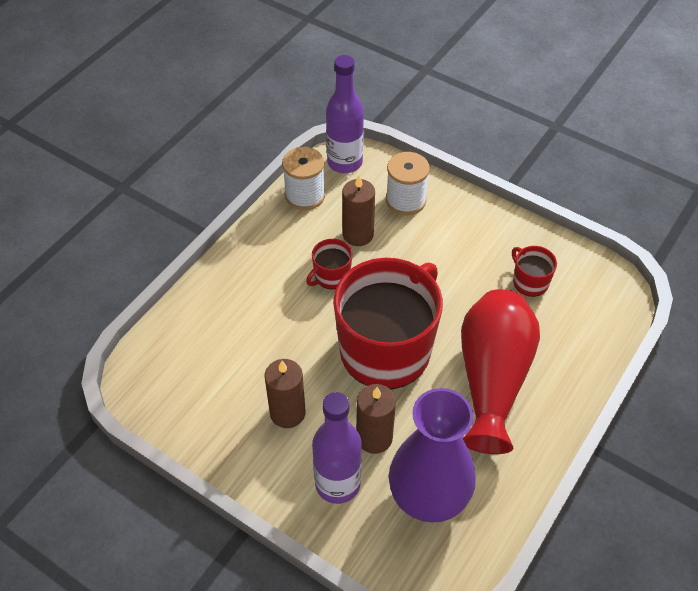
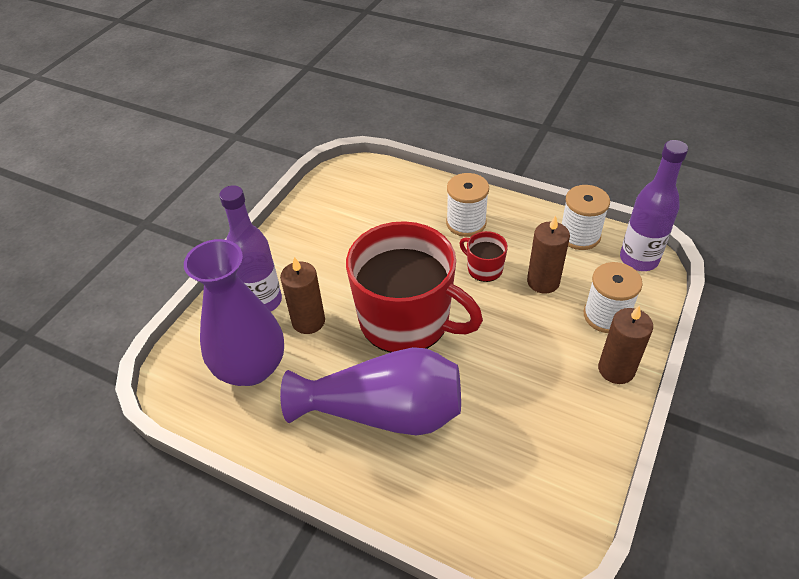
camera: 85 degrees right, 5 degrees down
(263, 280) = (466, 223): none -> white spool
(287, 413) = (329, 260): brown candle -> brown candle (616, 369)
(492, 379) = (384, 412): red vase -> purple vase
(530, 281) = (526, 444): red mug -> none

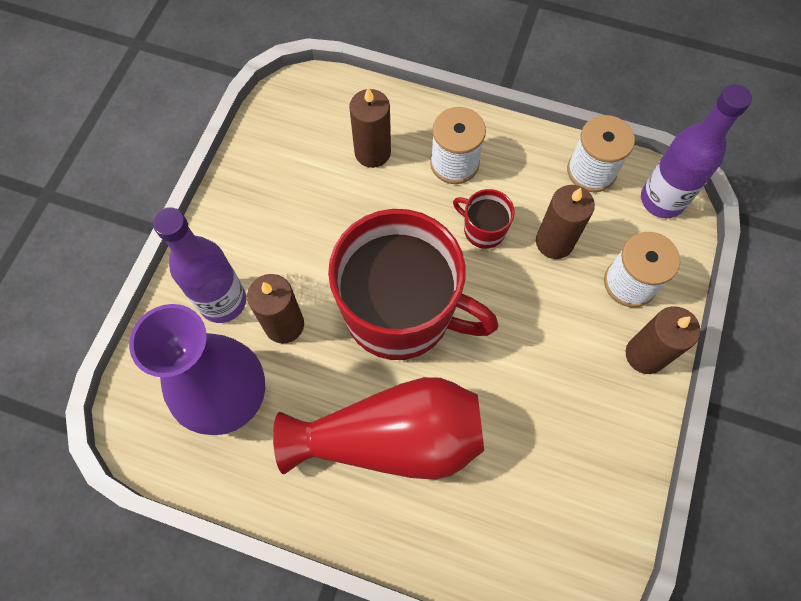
camera: 10 degrees left, 20 degrees up
(384, 412) = (392, 439): purple vase -> red vase
(401, 212) = (372, 152): none -> brown candle

